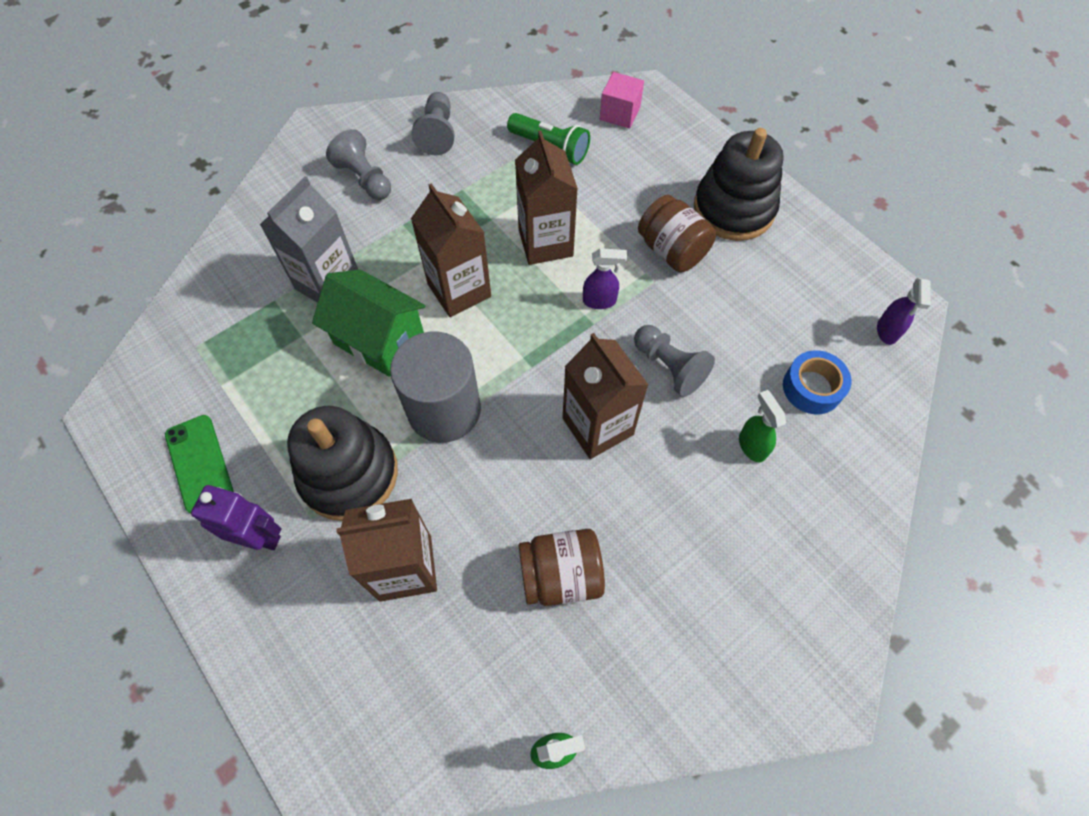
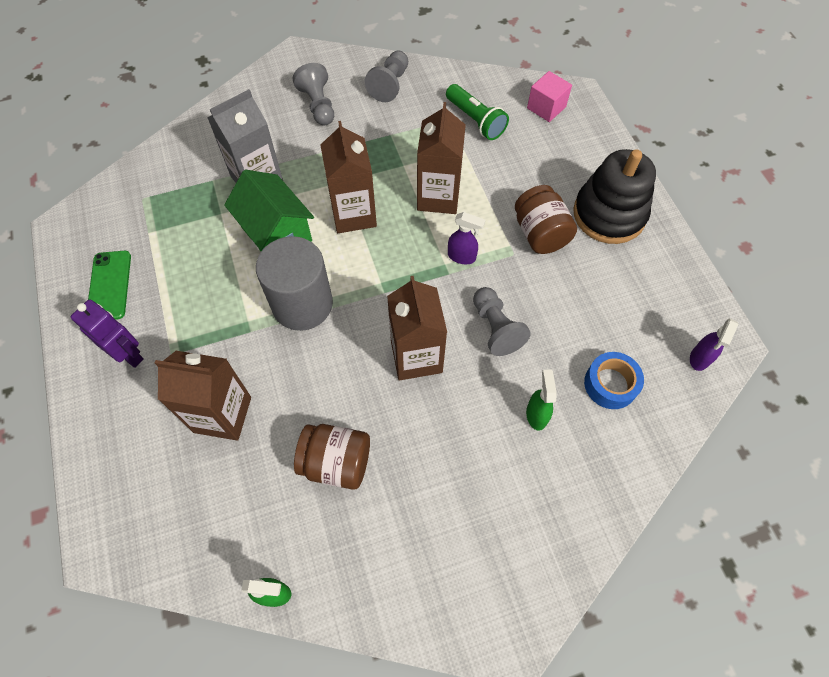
camera: 20 degrees right, 0 degrees up
(349, 474) = (211, 329): black stacking toy -> none

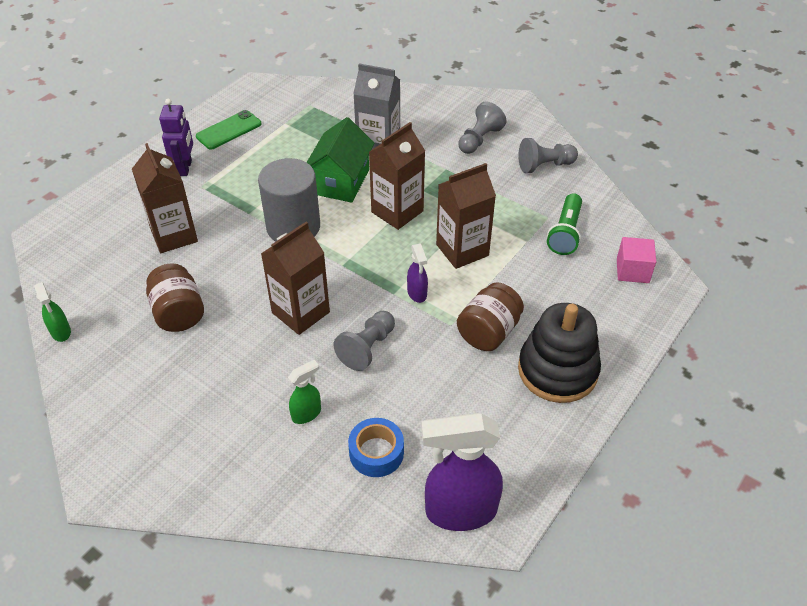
camera: 55 degrees right, 15 degrees down
(699, 358) = (459, 511): purple spray bottle -> purple spray bottle, size x2.05

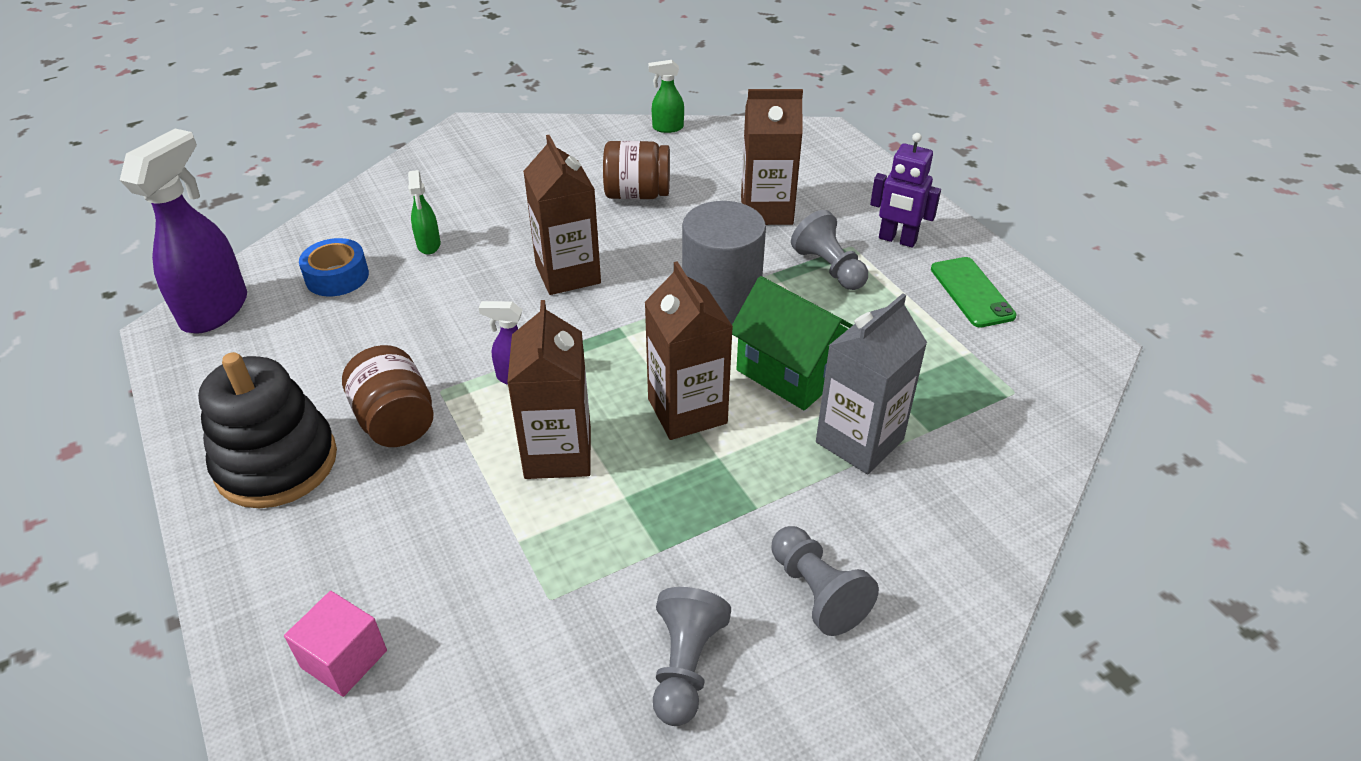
camera: 115 degrees right, 5 degrees down
(367, 348) = (470, 309): grey pawn -> grey pawn (829, 268)
(565, 233) = (496, 605): green flashlight -> none

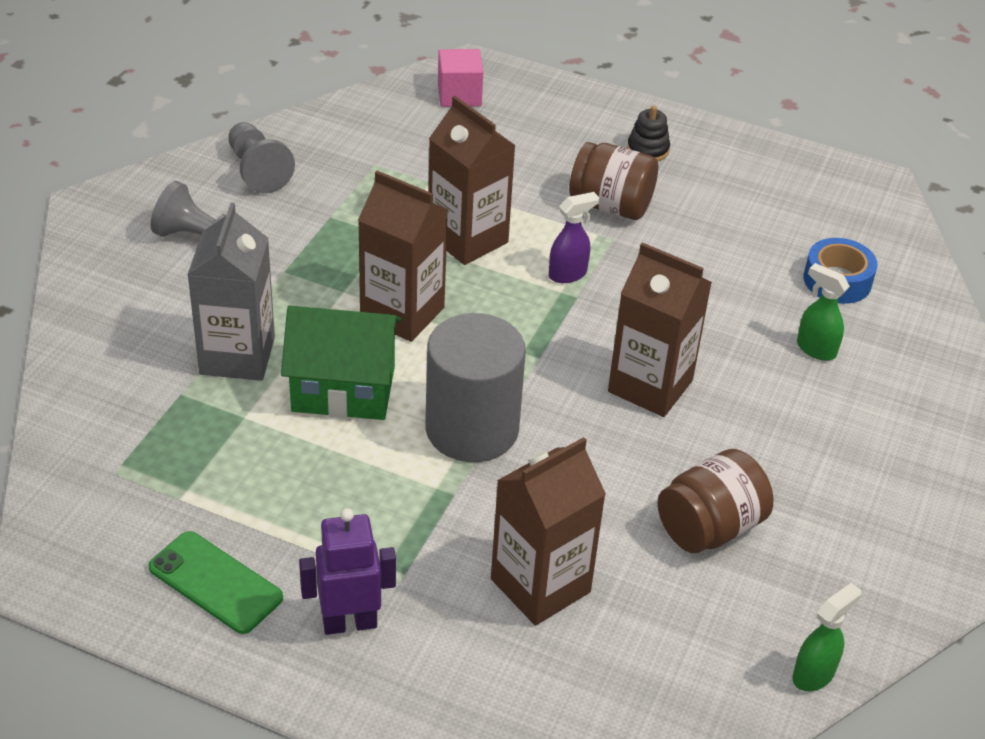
camera: 140 degrees right, 0 degrees up
(216, 310) = (873, 210): purple spray bottle -> none
(276, 463) = (648, 149): black stacking toy -> black stacking toy, size x0.43
(829, 268) = (398, 533): grey pawn -> none

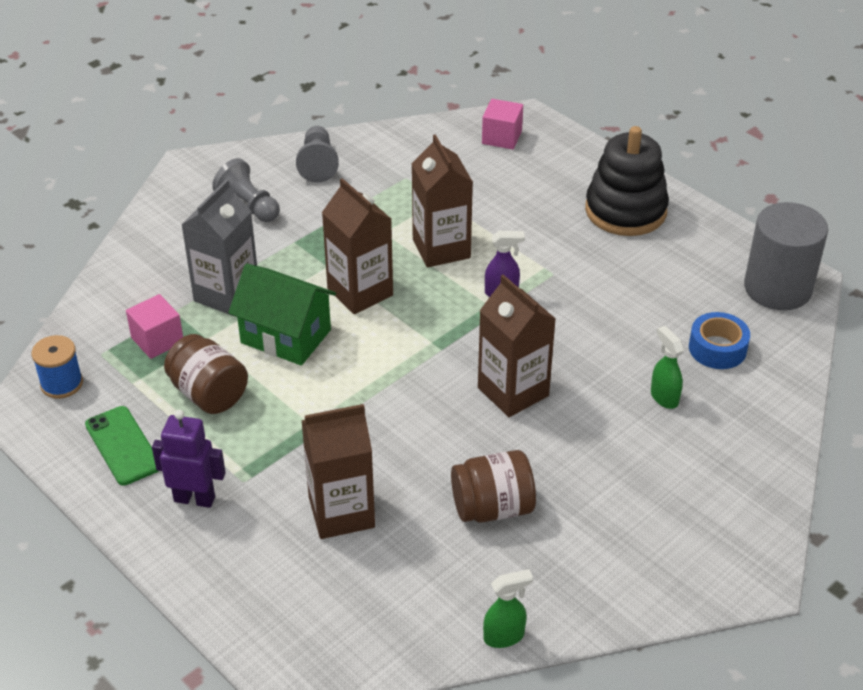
camera: 25 degrees right, 0 degrees up
(84, 525) = (62, 384): none -> blue spool
(181, 435) = (157, 340): none -> pink cube
(472, 429) = (360, 388): grey cylinder -> grey cylinder (777, 288)
(611, 206) = (568, 248): brown jar -> brown jar (209, 394)
(648, 149) = (625, 210): black stacking toy -> black stacking toy, size x2.32

